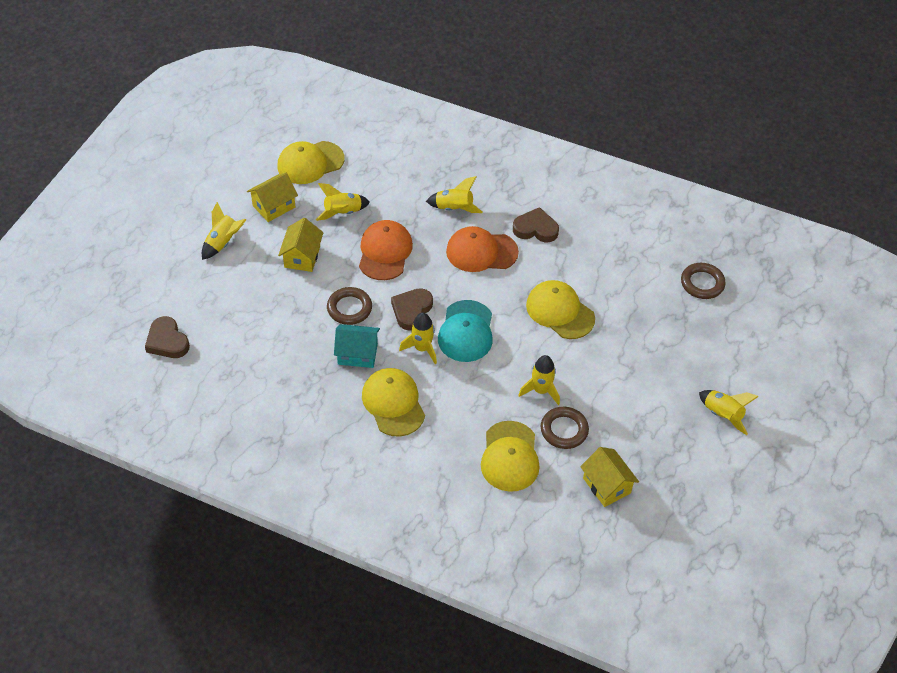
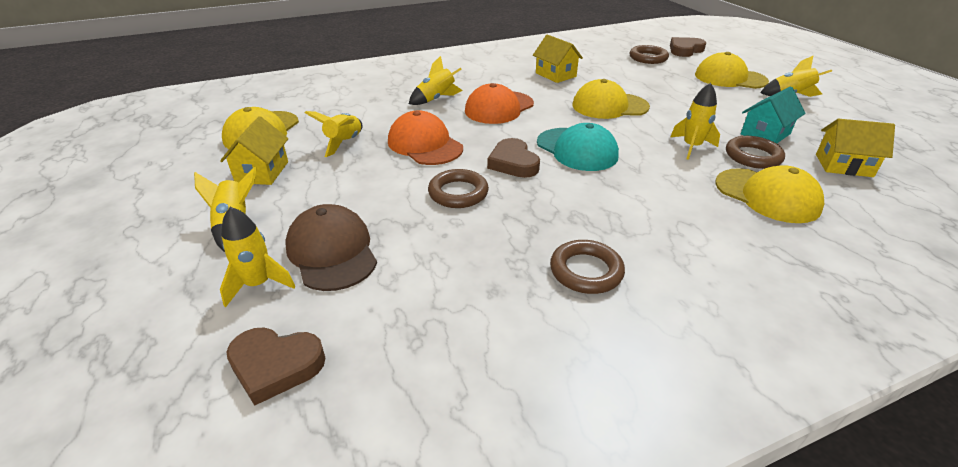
camera: 45 degrees left, 15 degrees down
(246, 298) = (332, 251): none -> brown cap
(302, 257) = (349, 187): yellow house -> yellow house (555, 75)
(336, 408) = (586, 271): none -> brown ring
(357, 354) = (524, 217): turquoise house -> turquoise house (765, 134)
(393, 403) = (623, 228): yellow cap -> yellow cap (730, 78)
(422, 348) = (568, 178): yellow rocket -> yellow rocket (258, 284)
(535, 229) = (511, 82): brown heart -> brown heart (685, 50)

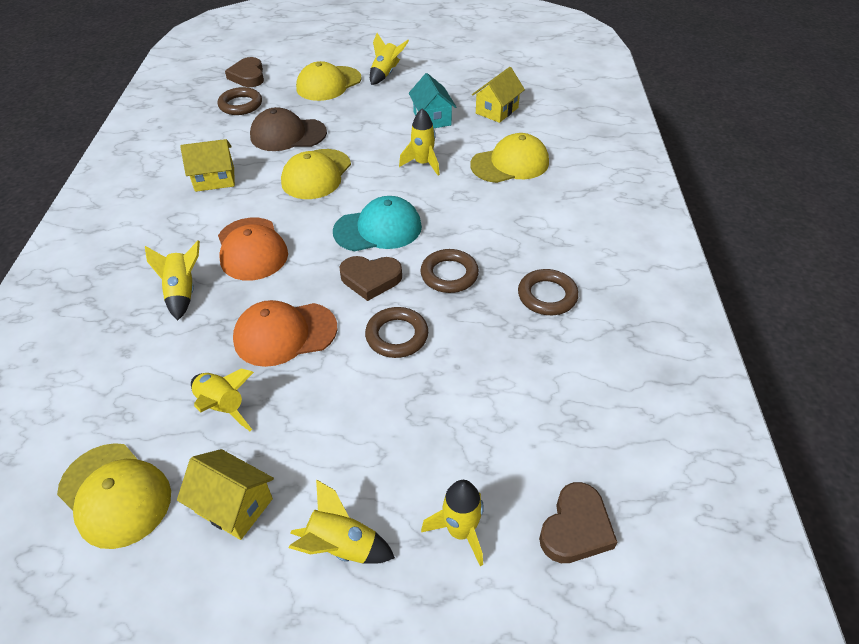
camera: 65 degrees left, 10 degrees up
(332, 251) = (438, 459): brown cap -> brown cap (288, 135)
(753, 156) = (458, 142): brown ring -> brown ring (449, 274)

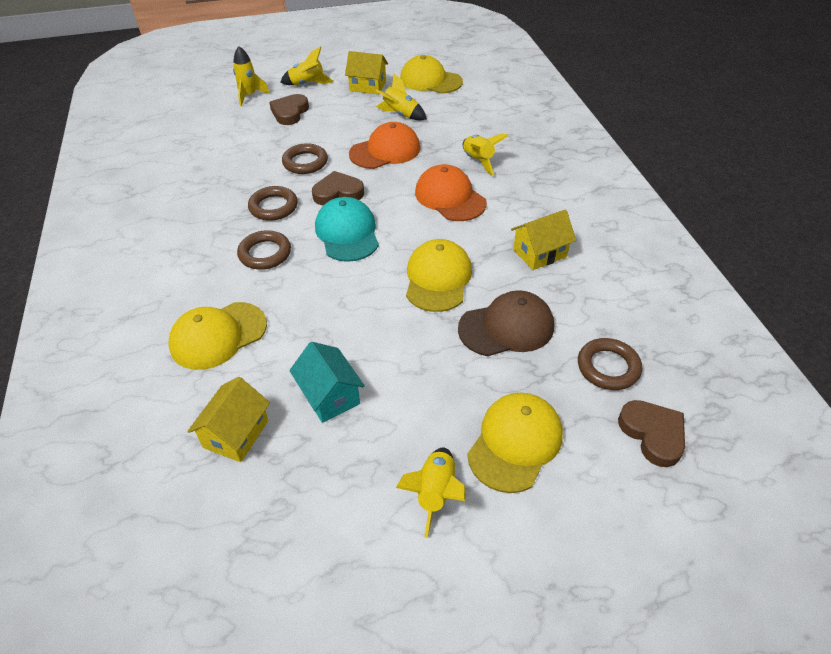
camera: 165 degrees right, 0 degrees up
(378, 229) = (347, 233): turquoise cap -> turquoise cap turned 105 degrees clockwise
(423, 164) = (323, 315): yellow rocket -> none
(547, 296) = (191, 205): brown ring -> brown ring (265, 253)
(576, 528) = (189, 105): brown heart -> brown heart (290, 112)

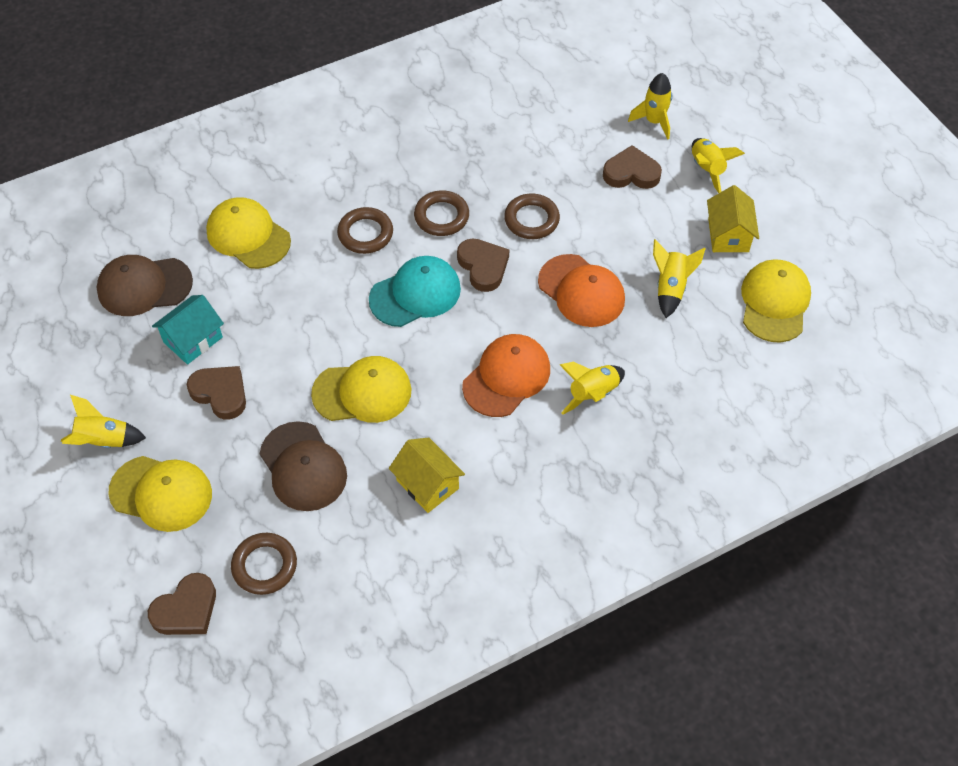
camera: 75 degrees right, 10 degrees up
(236, 434) = (144, 286): yellow house -> brown cap
(406, 379) = (220, 393): none -> brown heart

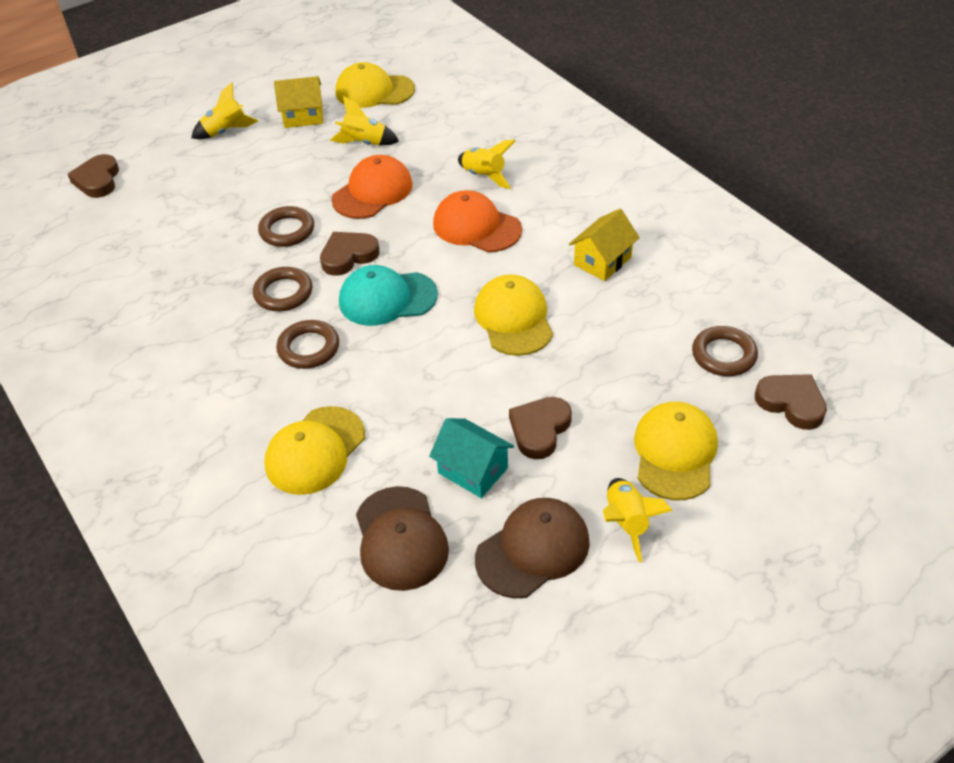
camera: 95 degrees left, 10 degrees down
(303, 467) = (609, 347): brown cap -> brown cap (533, 550)
(415, 294) = (387, 298): turquoise cap -> turquoise cap turned 60 degrees counterclockwise
(631, 173) = (228, 174): brown heart -> brown heart (98, 180)
(654, 121) = (162, 165): yellow rocket -> none

